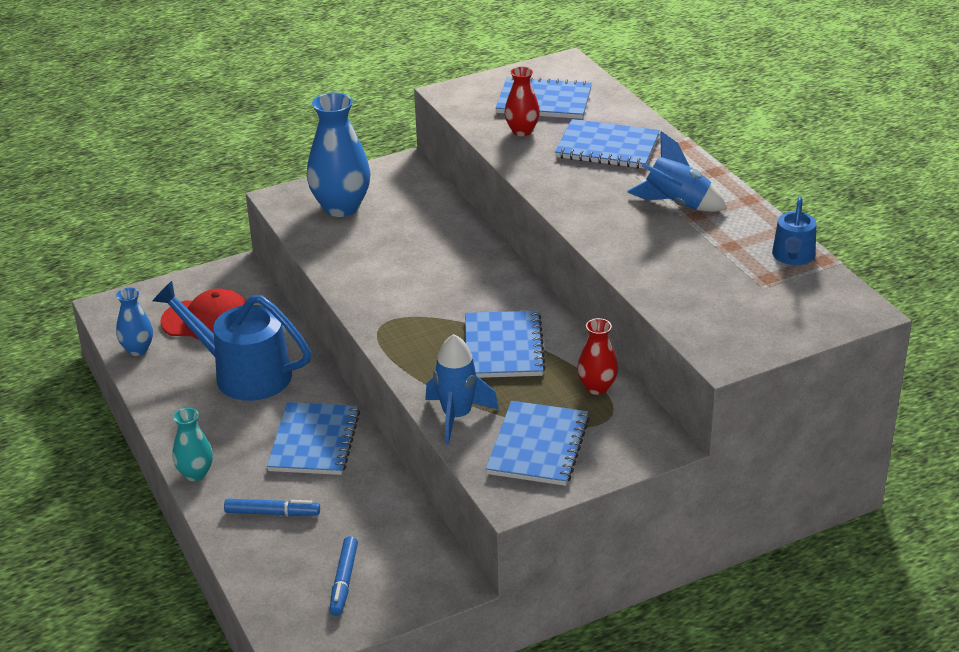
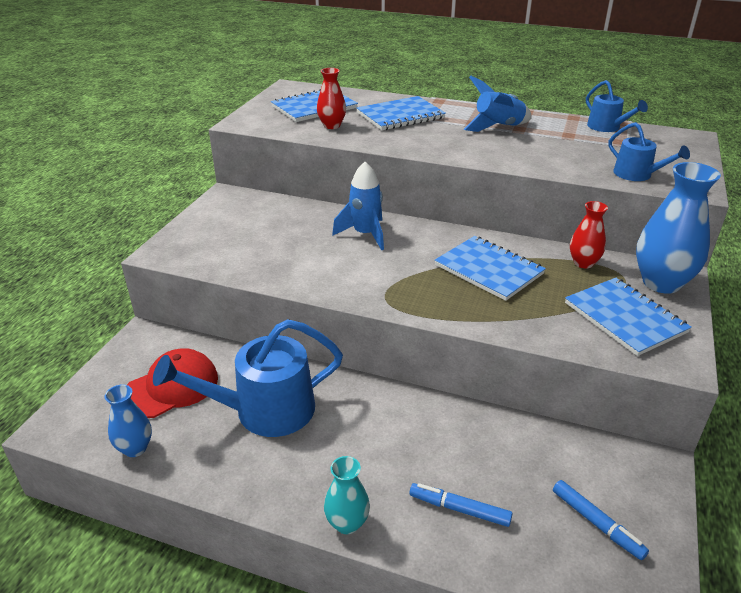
camera: 45 degrees left, 0 degrees up
(272, 513) = (459, 509): blue marker -> blue marker turned 120 degrees counterclockwise
(314, 441) = (399, 427): blue notebook -> none
(341, 207) = (221, 238): blue vase -> blue vase (661, 283)
(457, 416) = (546, 330): blue rocket -> blue rocket (365, 234)
(698, 317) = (637, 175): none -> blue watering can

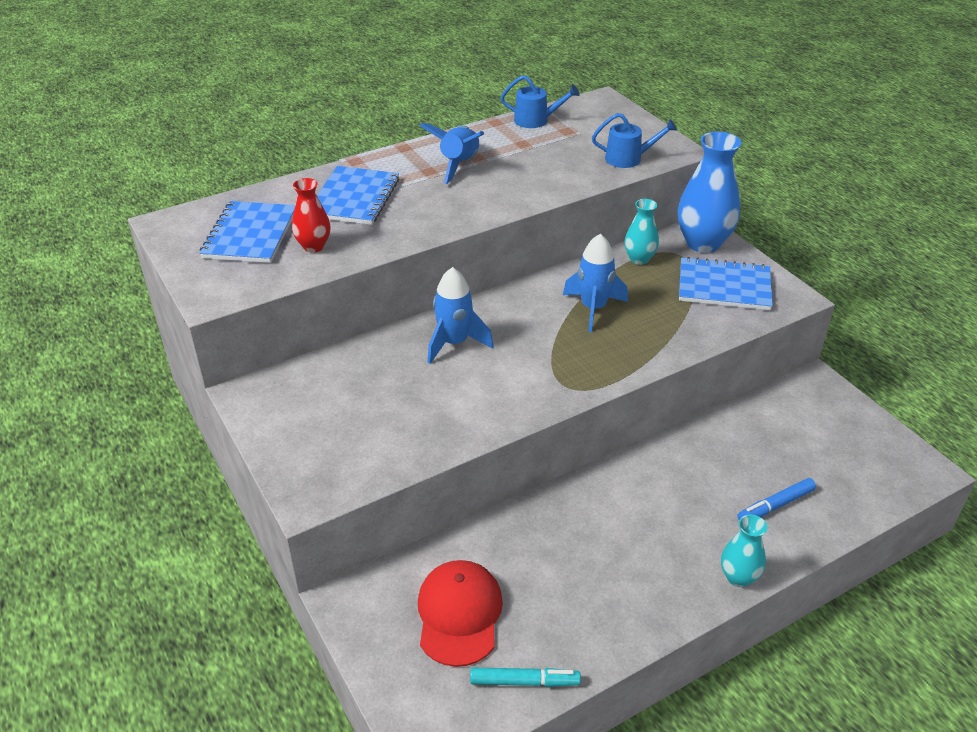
camera: 50 degrees left, 5 degrees up
(135, 448) = (524, 681): blue vase -> turquoise marker
(265, 410) = (562, 561): blue watering can -> none
(489, 269) = (593, 309): blue notebook -> blue rocket
(583, 263) = (639, 259): red vase -> turquoise vase
(596, 523) = (842, 446): blue marker -> none

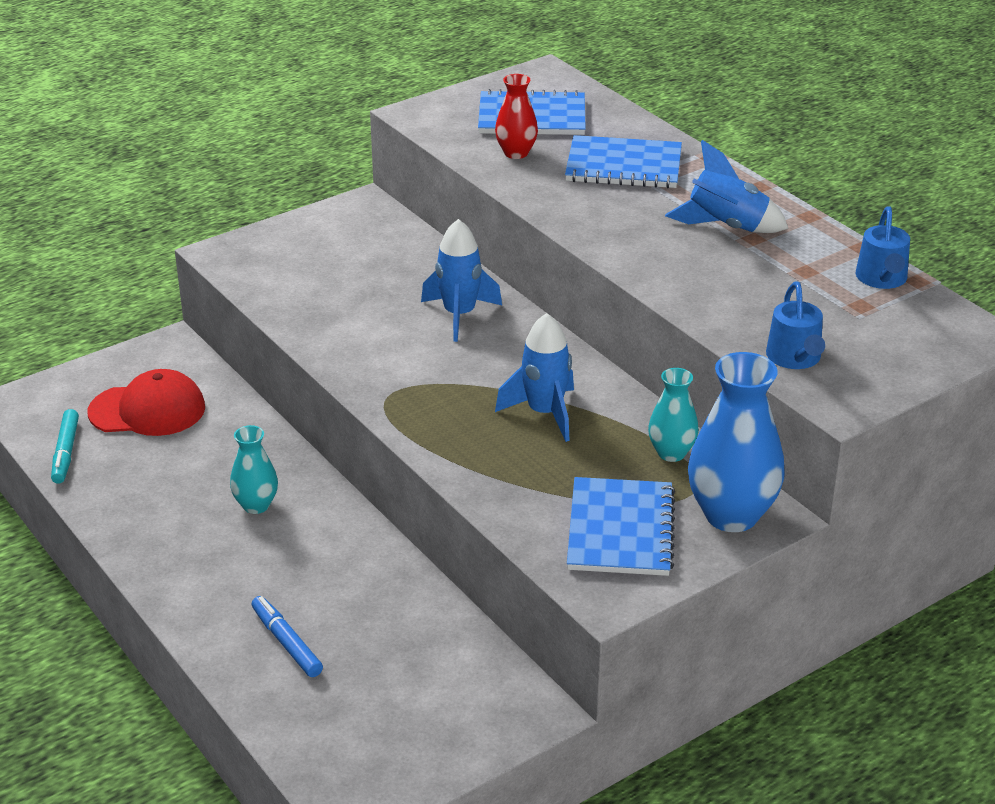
camera: 85 degrees right, 5 degrees down
(738, 577) = (176, 602): turquoise vase -> turquoise vase (256, 505)

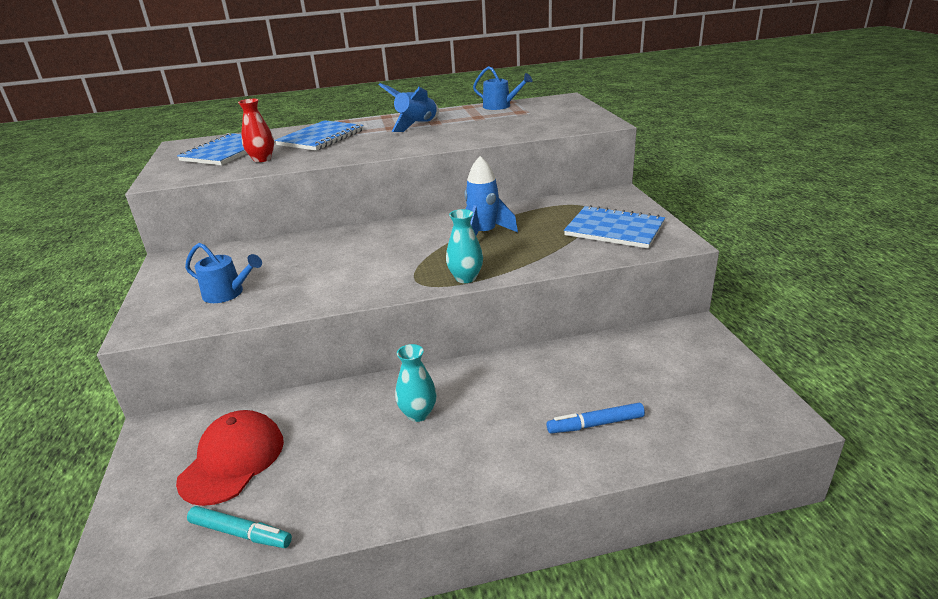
camera: 65 degrees left, 5 degrees down
(459, 315) = (351, 245): blue rocket -> none
(671, 453) = (549, 207): turquoise vase -> turquoise vase (466, 278)
(731, 515) = (614, 201): blue vase -> none
(795, 358) = (556, 126): blue watering can -> blue watering can (227, 293)

